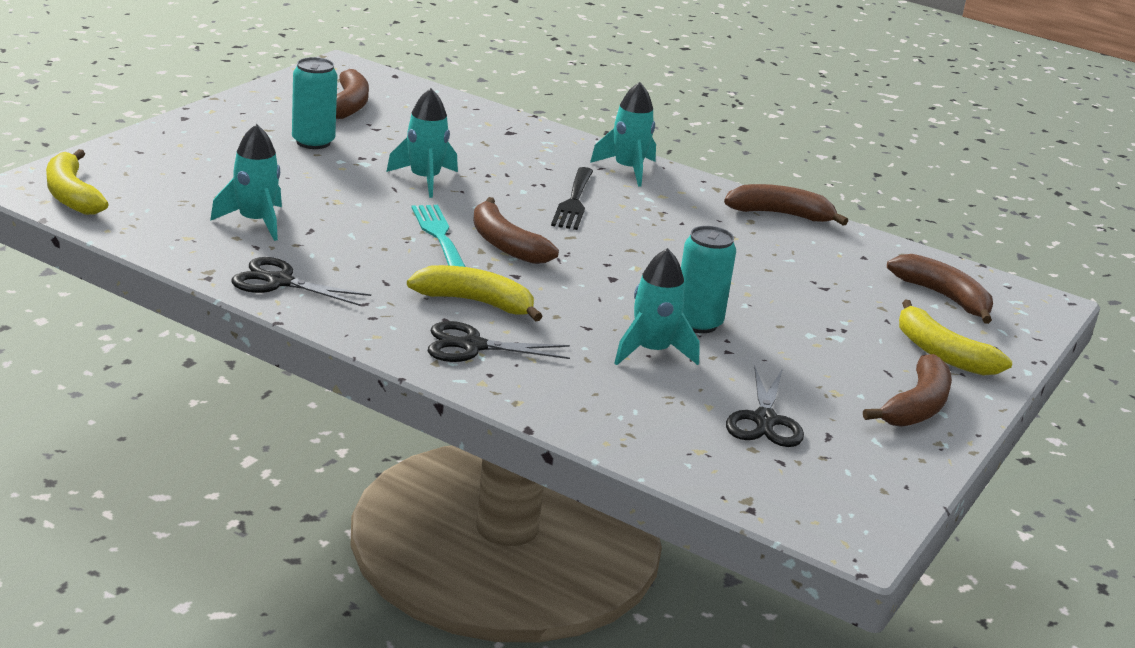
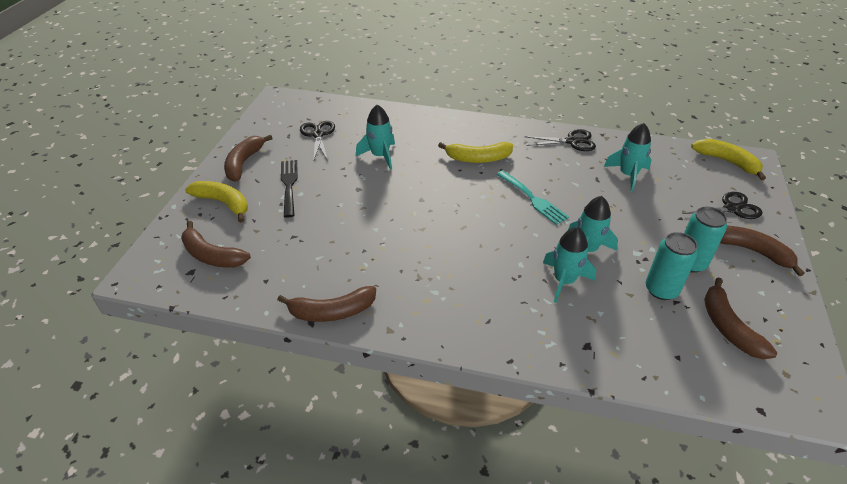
camera: 165 degrees right, 15 degrees up
(473, 346) = (461, 134): black scissors -> black scissors (731, 209)
(505, 244) = (494, 205): brown banana -> brown banana (752, 251)
(574, 202) = (482, 265): black fork -> black fork (289, 185)
(628, 169) = (467, 327): turquoise rocket -> turquoise rocket (564, 281)
(697, 323) = (363, 181): turquoise can -> turquoise can (661, 290)

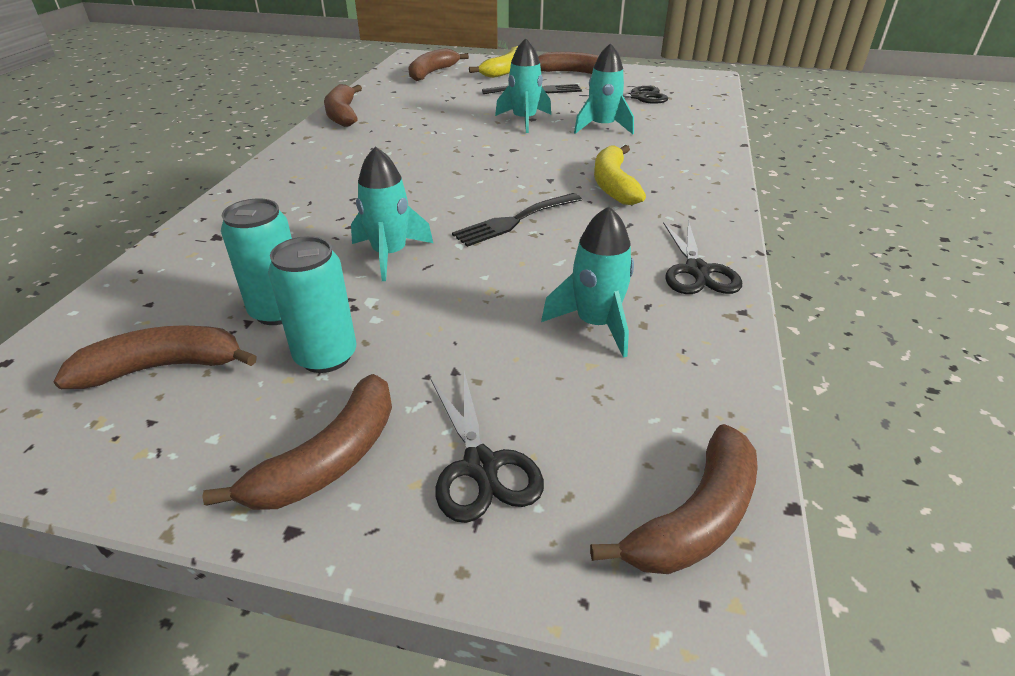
camera: 90 degrees right, 5 degrees down
(533, 199) = (514, 221): turquoise fork -> black fork
(564, 281) = (333, 231): turquoise rocket -> turquoise rocket (524, 120)
(727, 162) = (695, 518): yellow banana -> brown banana

